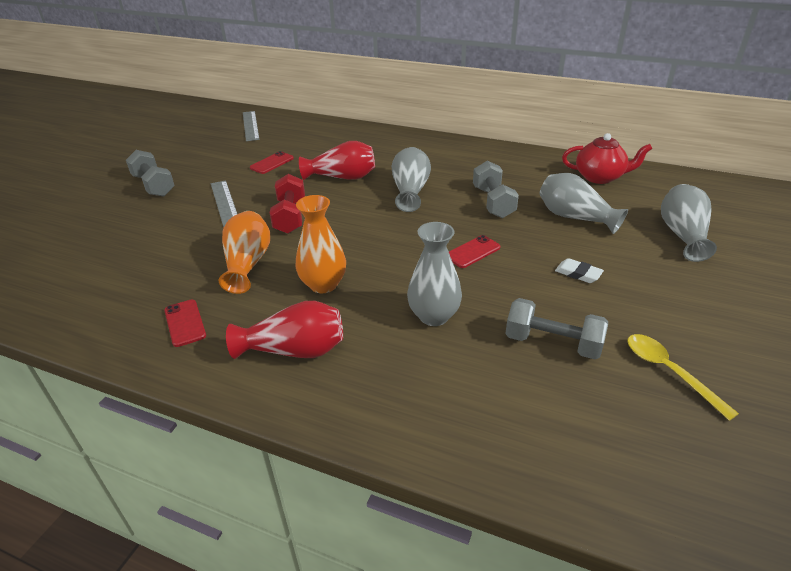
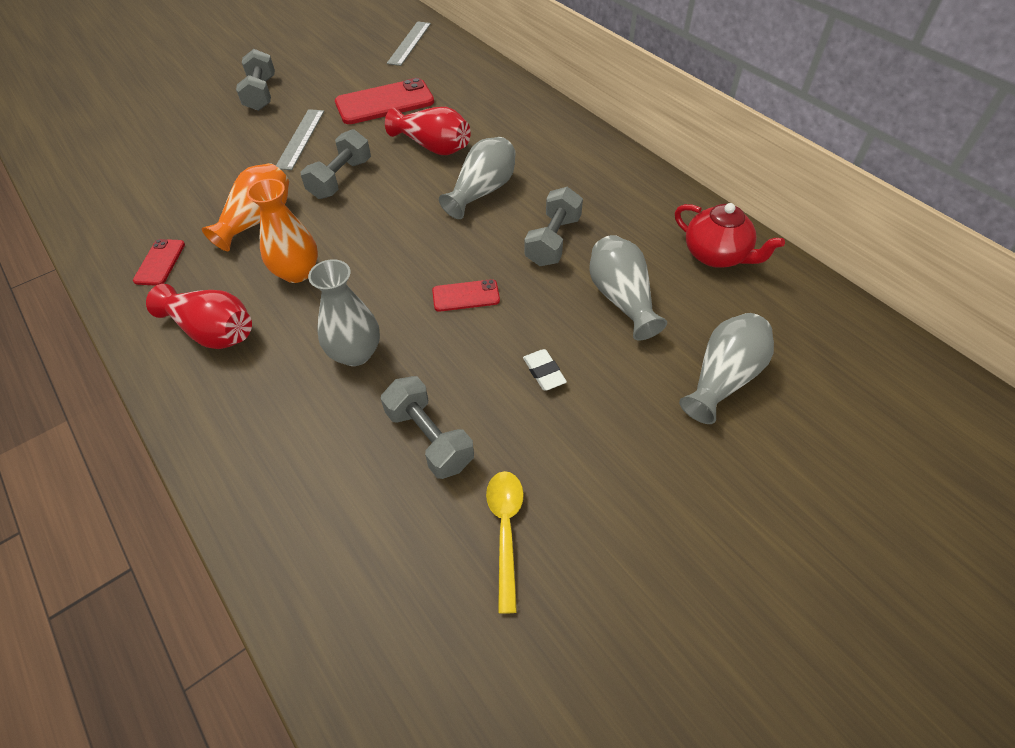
camera: 30 degrees right, 15 degrees up
(272, 163) = (384, 102): red phone -> red phone, size x1.88
(290, 217) = (340, 179): red dumbbell -> grey dumbbell

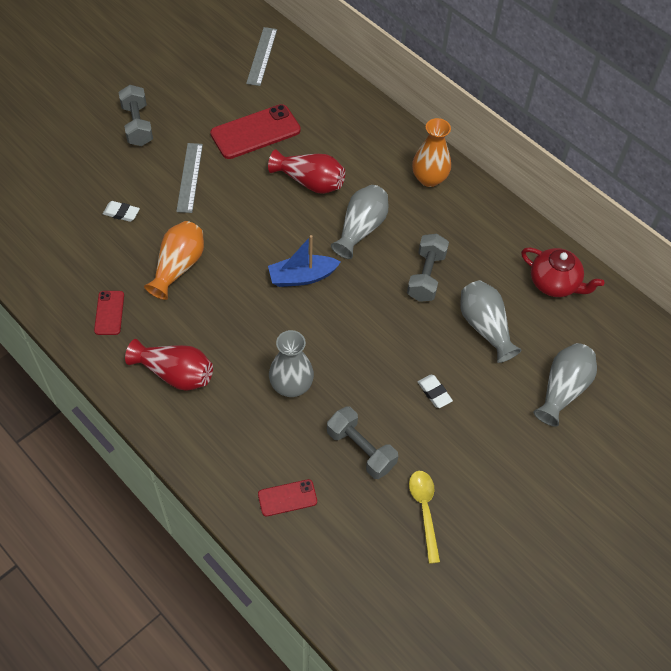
camera: 10 degrees left, 5 degrees up
(213, 168) = (121, 213): none -> white eraser
(297, 272) = (226, 316): orange vase -> orange vase (429, 178)
(340, 179) = (237, 221): grey dumbbell -> none
(401, 235) = (302, 277): none -> blue boat
(466, 296) = (365, 331): red phone -> red phone (287, 498)

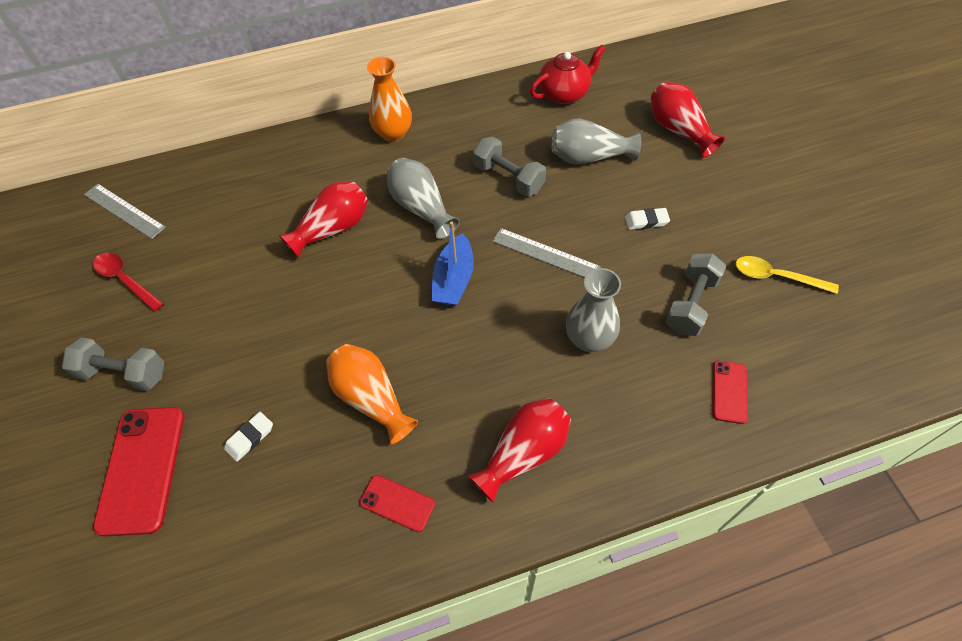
camera: 60 degrees left, 0 degrees up
(190, 177) = (247, 342): grey ruler -> grey ruler (545, 254)
(206, 88) = (125, 280): none -> red spoon
(255, 132) = (228, 254): red phone -> red phone (141, 469)
(361, 449) = (691, 304): grey dumbbell -> grey dumbbell turned 45 degrees counterclockwise
(562, 389) = (678, 130): grey vase -> red vase

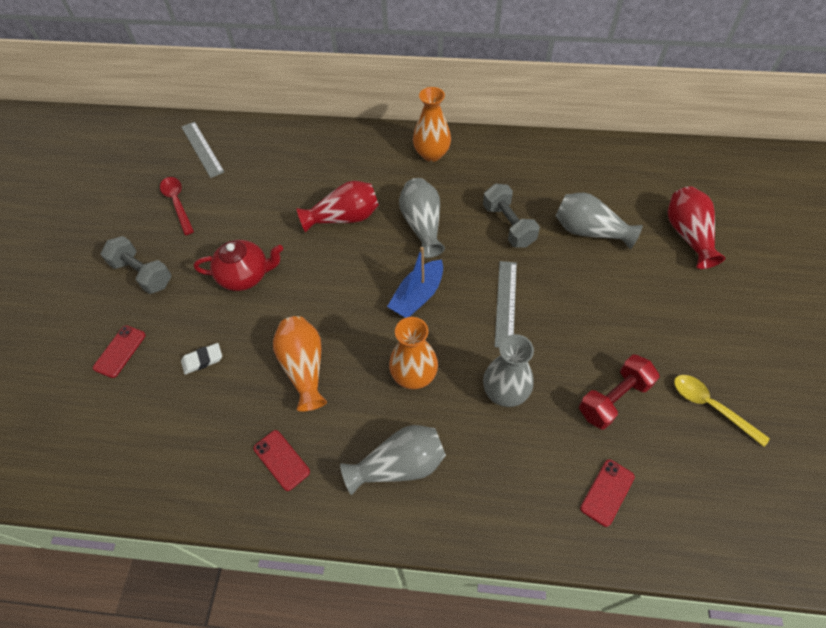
camera: 25 degrees right, 0 degrees up
(141, 469) = (120, 351): red phone -> red phone, size x0.53
(491, 359) = (414, 375): none -> orange vase
(523, 453) = (399, 465): red vase -> grey vase
(545, 254) = (506, 303): grey ruler -> grey ruler turned 45 degrees clockwise
(564, 93) = (597, 166): red teapot -> red teapot (245, 276)
(646, 221) = (612, 307): white eraser -> none
(691, 304) = (613, 399): grey dumbbell -> red dumbbell

